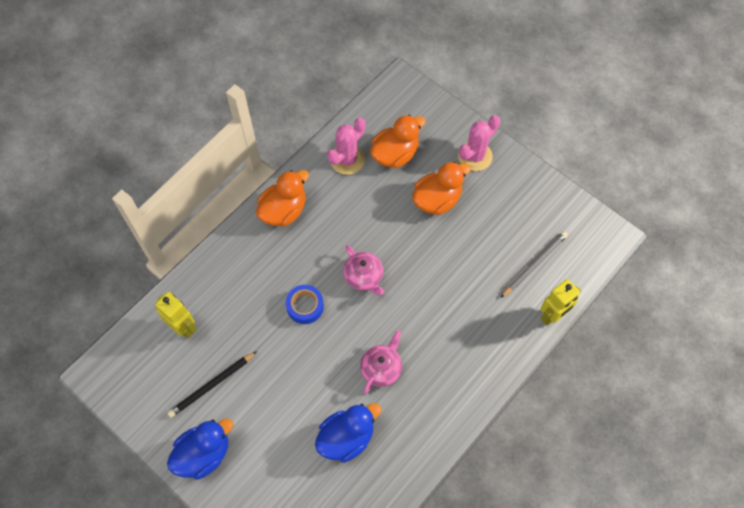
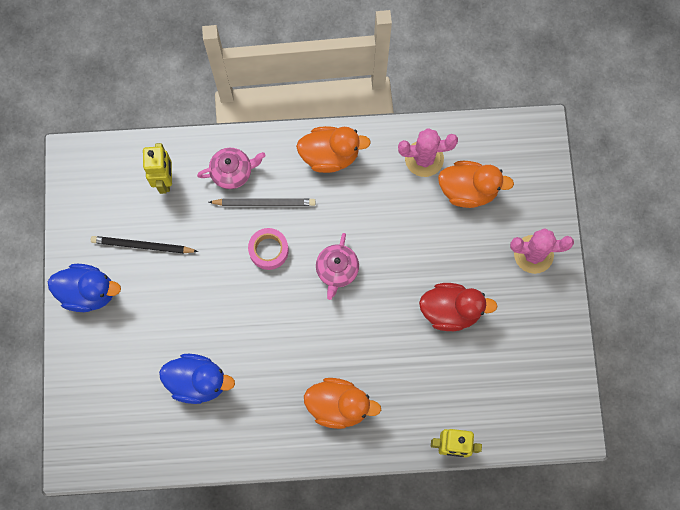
camera: 45 degrees right, 10 degrees up
(305, 306) = (268, 250): blue tape -> pink tape
(381, 368) = (276, 355): pink teapot -> pink teapot (232, 172)
(437, 200) = (461, 262): orange duck -> orange duck (338, 405)
(462, 235) = (451, 311): none -> red duck
(534, 264) = (483, 391): grey pencil -> grey pencil (264, 203)

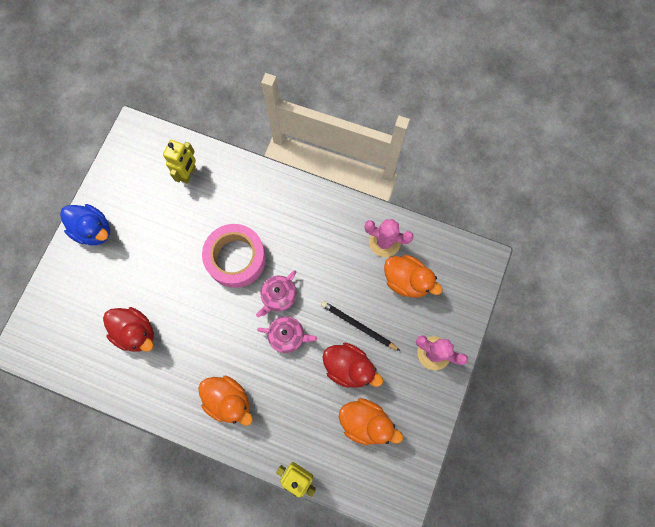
camera: 25 degrees right, 0 degrees up
(142, 246) = (148, 214): black pencil -> black pencil (358, 326)
(198, 381) = (136, 332): blue duck -> red duck
(232, 172) = (239, 189): pink teapot -> pink teapot (287, 336)
(264, 203) = (250, 222): grey pencil -> none
(268, 250) = (236, 258): pink tape -> pink tape, size x1.86
(330, 155) = (316, 208): orange duck -> orange duck (365, 422)

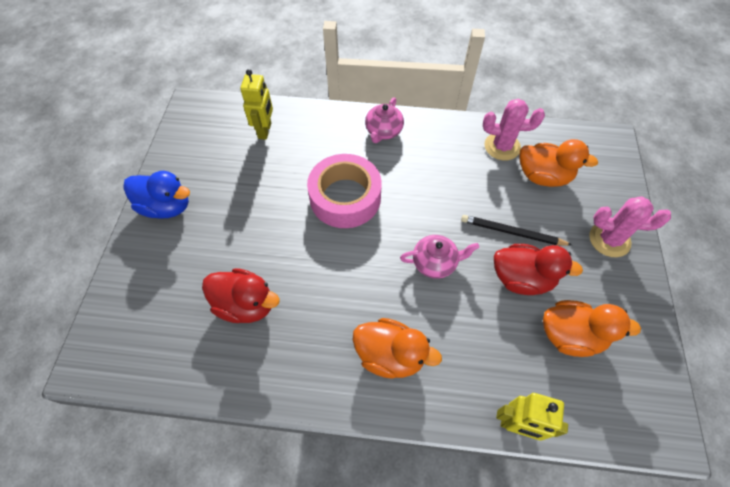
camera: 15 degrees left, 15 degrees down
(278, 296) = (408, 224): pink teapot -> pink teapot (383, 131)

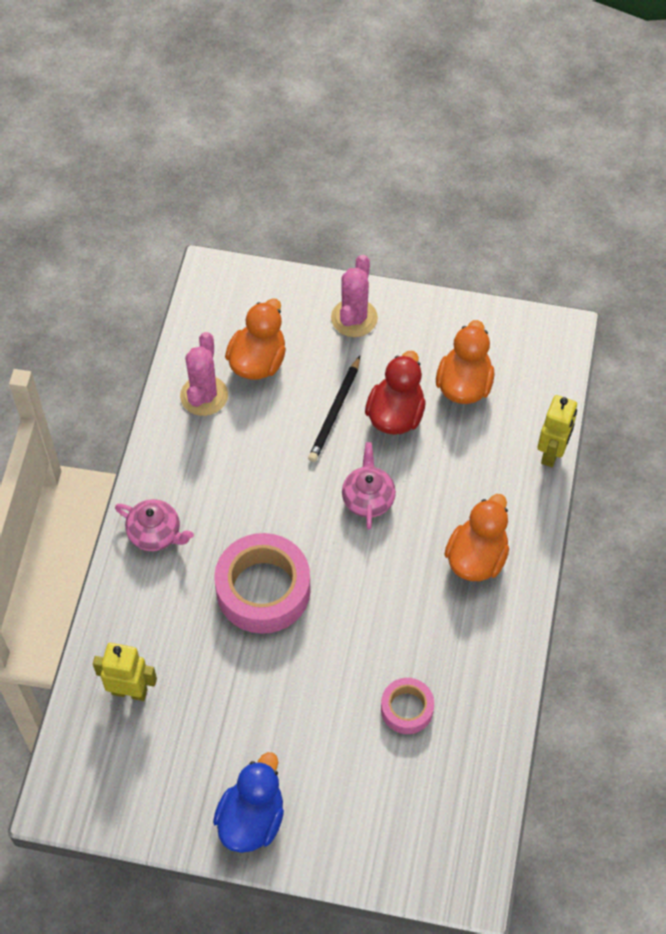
camera: 85 degrees left, 0 degrees up
(246, 304) = (407, 709): red duck -> pink tape

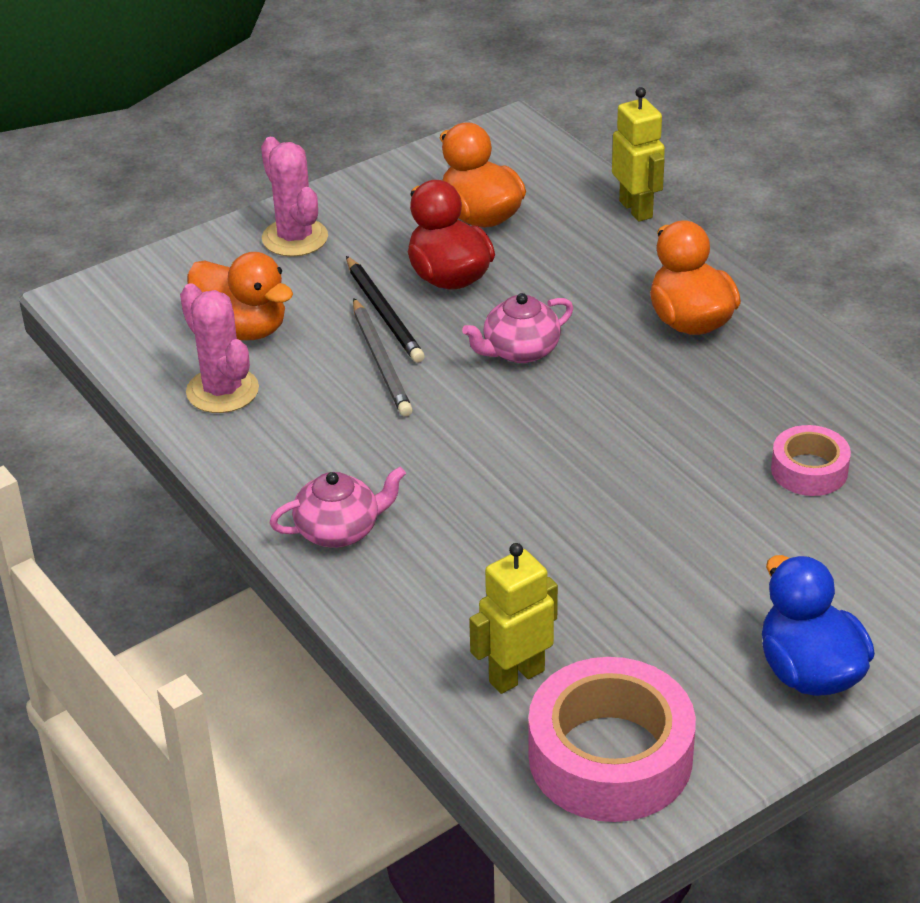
camera: 45 degrees left, 20 degrees down
(258, 361) = (242, 329): orange duck -> orange duck turned 150 degrees clockwise
(263, 590) = (526, 489): pink tape -> pink tape (610, 756)
(296, 444) = (381, 361): none -> grey pencil
(368, 498) = (519, 351): pink teapot -> pink teapot turned 75 degrees counterclockwise

